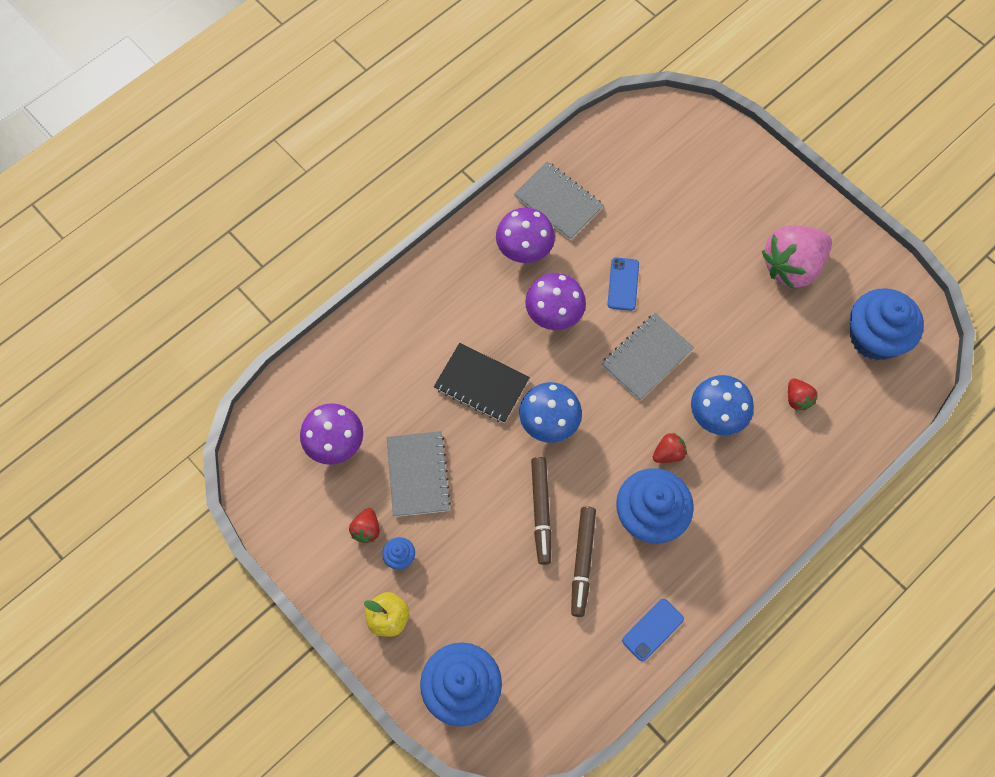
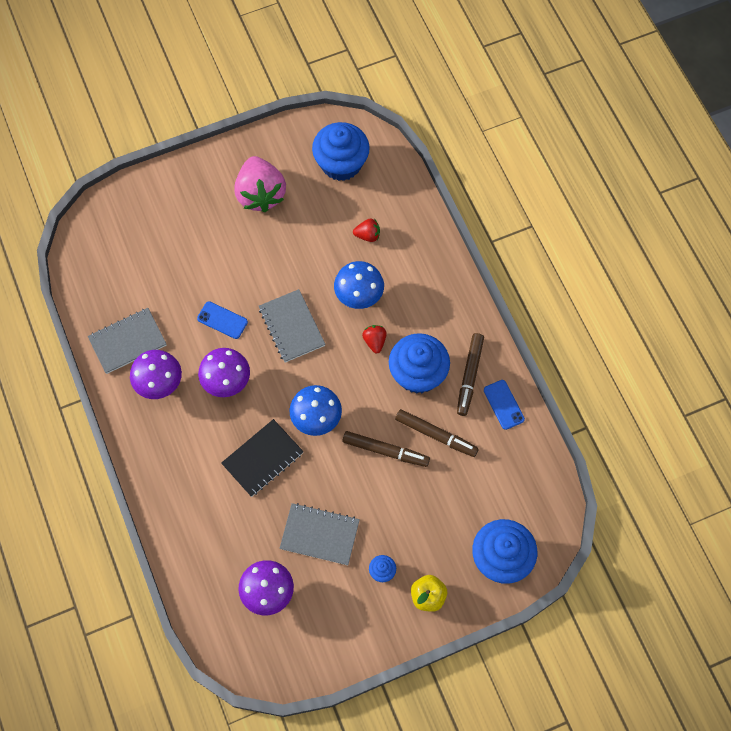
camera: 70 degrees left, 0 degrees up
(366, 529) = (350, 590): red strawberry -> none
(671, 577) = (469, 376): none -> brown marker

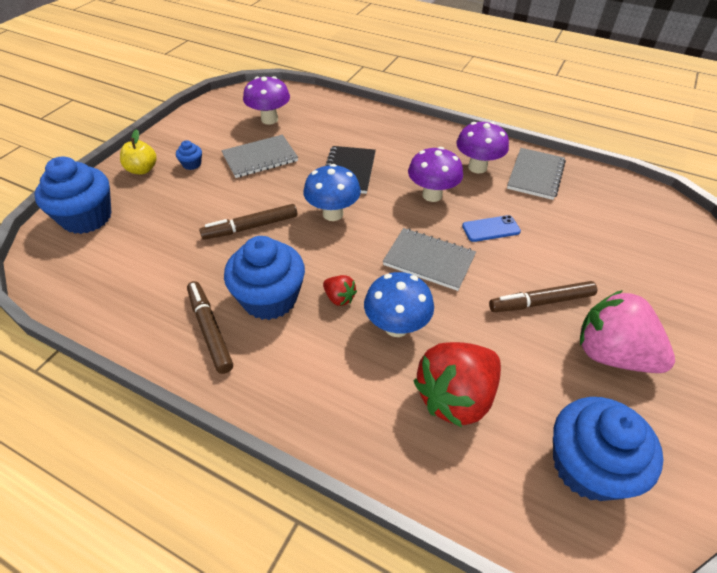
camera: 140 degrees right, 20 degrees down
(367, 235) = (456, 397): red strawberry -> red strawberry, size x2.21
(436, 435) = (210, 263): brown marker -> brown marker (541, 302)
(503, 404) = (151, 327): blue phone -> none

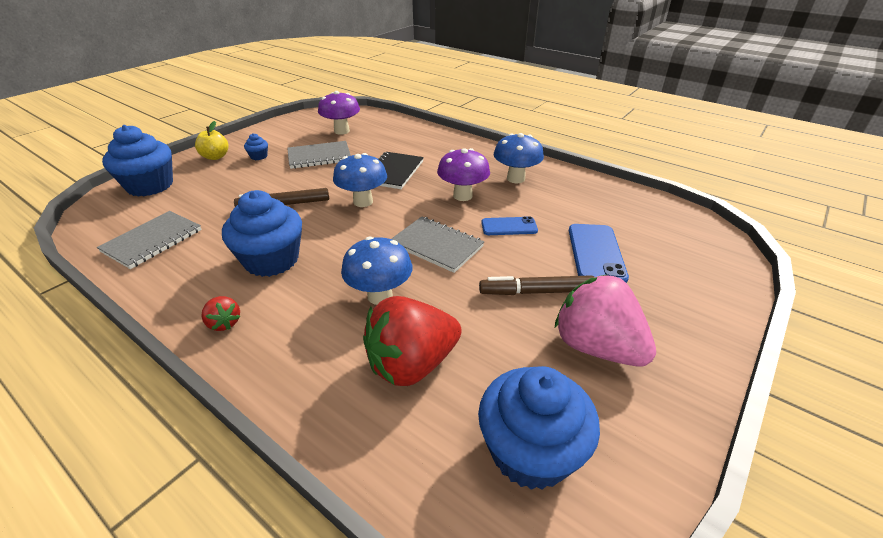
camera: 10 degrees right, 10 degrees down
(210, 330) = (204, 278): brown marker -> none
(339, 298) = (336, 266): red strawberry -> red strawberry (224, 323)
(477, 167) = (515, 179): purple mushroom -> blue mushroom
(535, 175) = (571, 189): grey notebook -> grey notebook (152, 241)
(582, 251) = (596, 253): none -> blue phone

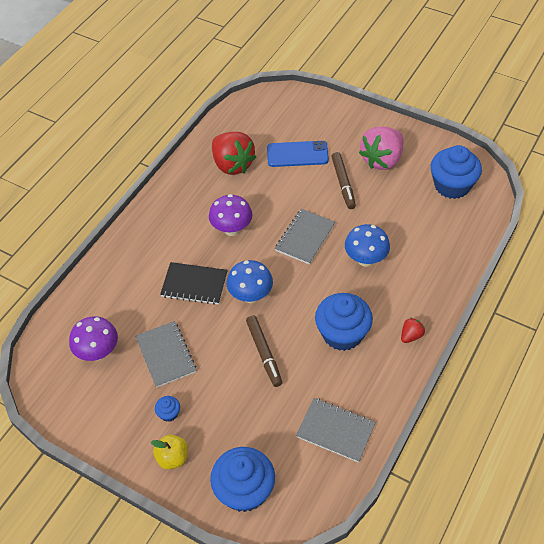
camera: 95 degrees left, 15 degrees up
(412, 364) = (416, 234): red strawberry -> red strawberry (232, 164)
(509, 226) = (273, 199): blue phone -> none
(515, 179) = (198, 197): blue mushroom -> none

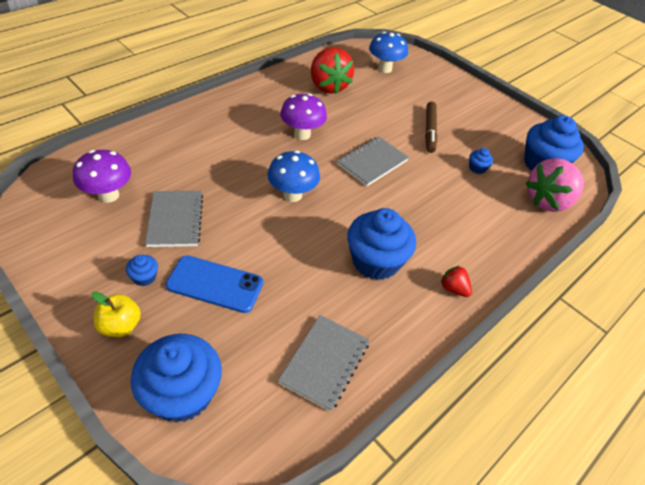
camera: 10 degrees right, 5 degrees down
(194, 284) = (240, 168): black notebook -> none
(264, 353) = (280, 252): brown marker -> none
(297, 154) = (394, 96): blue phone -> blue phone (215, 284)
(335, 431) = (324, 362): grey notebook -> grey notebook turned 75 degrees clockwise
(365, 260) = (428, 200): blue mushroom -> blue mushroom (384, 69)
(382, 160) = (476, 123): pink strawberry -> pink strawberry (548, 201)
(397, 210) = (477, 168): none -> blue cupcake
(411, 336) = (453, 289): red strawberry -> red strawberry turned 105 degrees counterclockwise

